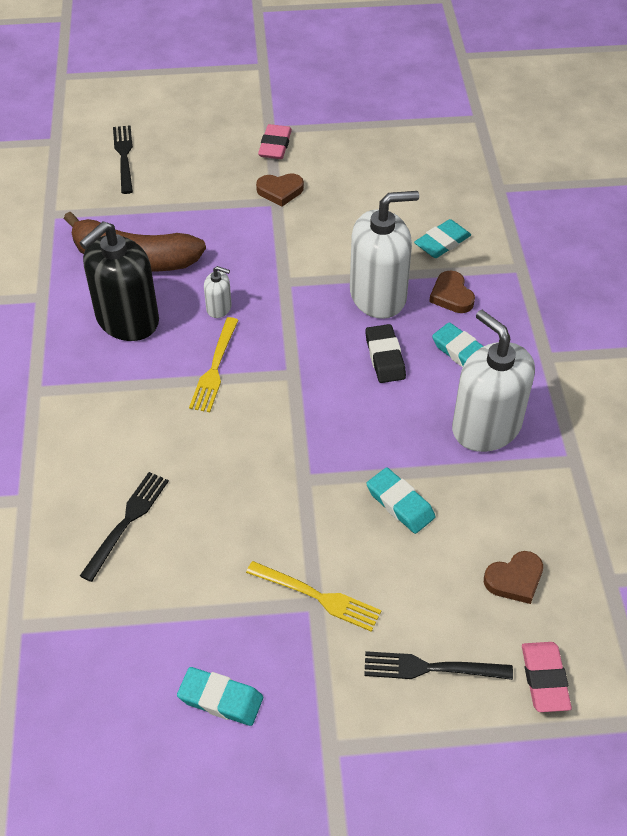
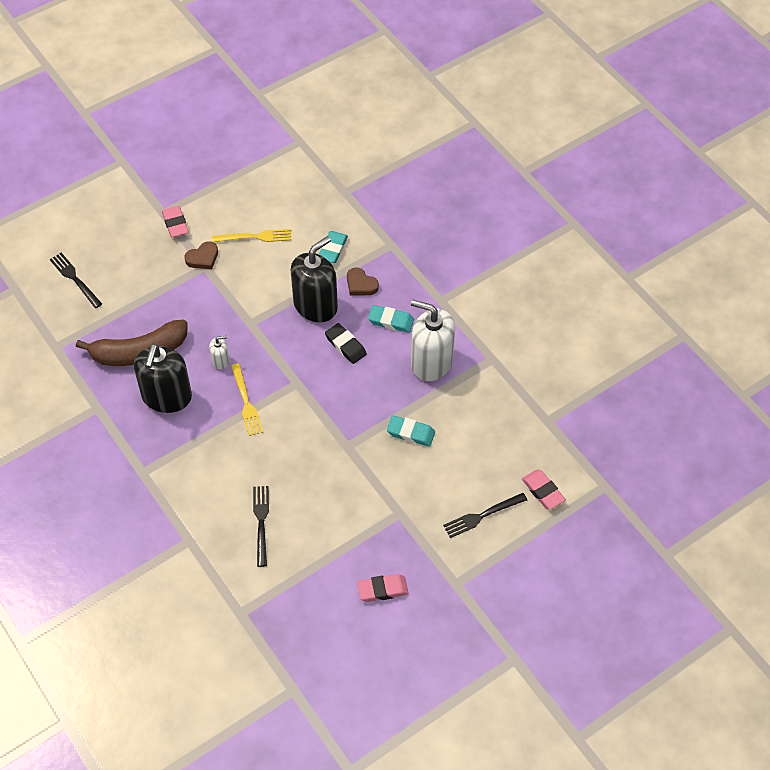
camera: 30 degrees left, 5 degrees up
(220, 699) = (382, 589): turquoise eraser -> pink eraser
(318, 597) = (399, 509): yellow fork -> yellow fork (255, 237)
(378, 295) = (315, 305): white soap dispenser -> black soap dispenser
(514, 579) = (498, 445): brown heart -> none

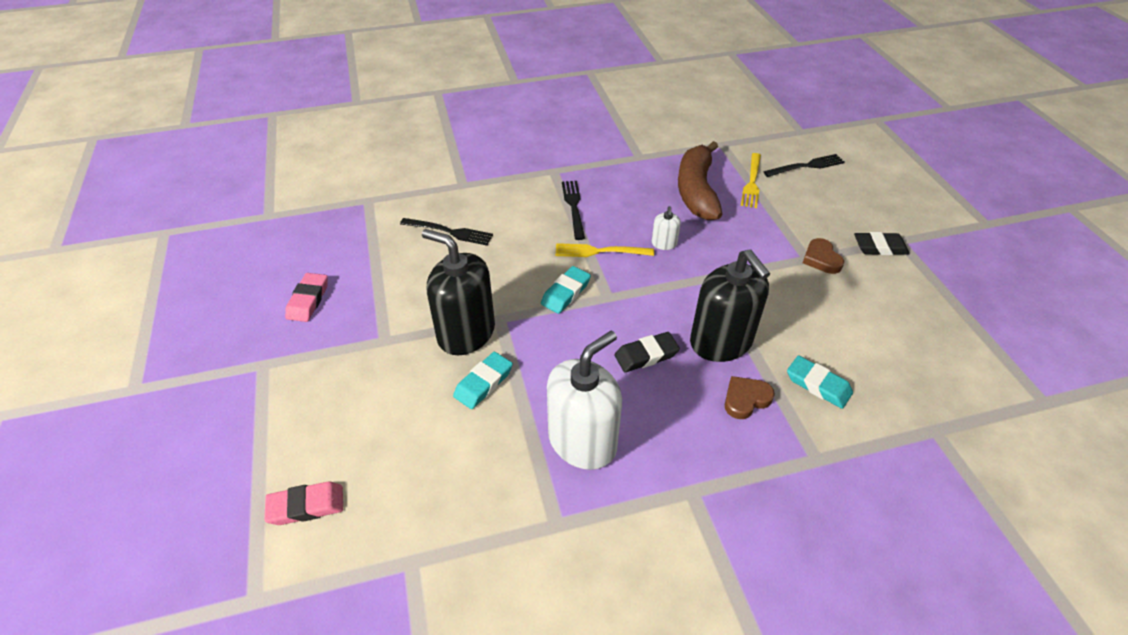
camera: 110 degrees right, 10 degrees down
(167, 397) = (632, 199): black soap dispenser -> black soap dispenser (466, 333)
(175, 224) = (879, 247): pink eraser -> black eraser
(255, 237) = (851, 311): yellow fork -> yellow fork (752, 182)
(391, 321) = (671, 415): turquoise eraser -> turquoise eraser (566, 293)
(482, 516) = (323, 419): black fork -> black fork (573, 207)

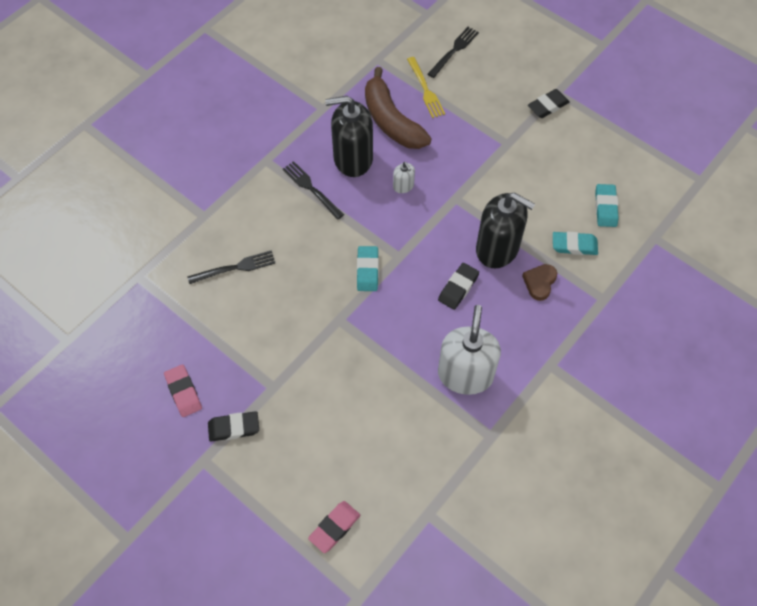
camera: 35 degrees left, 15 degrees up
(316, 353) = (234, 428): none -> black eraser
(466, 333) = (325, 345): black soap dispenser -> black soap dispenser (353, 158)
(483, 383) = (371, 375): turquoise eraser -> turquoise eraser (605, 207)
(599, 251) = (363, 220): yellow fork -> none
(821, 259) = (517, 139): brown heart -> none

